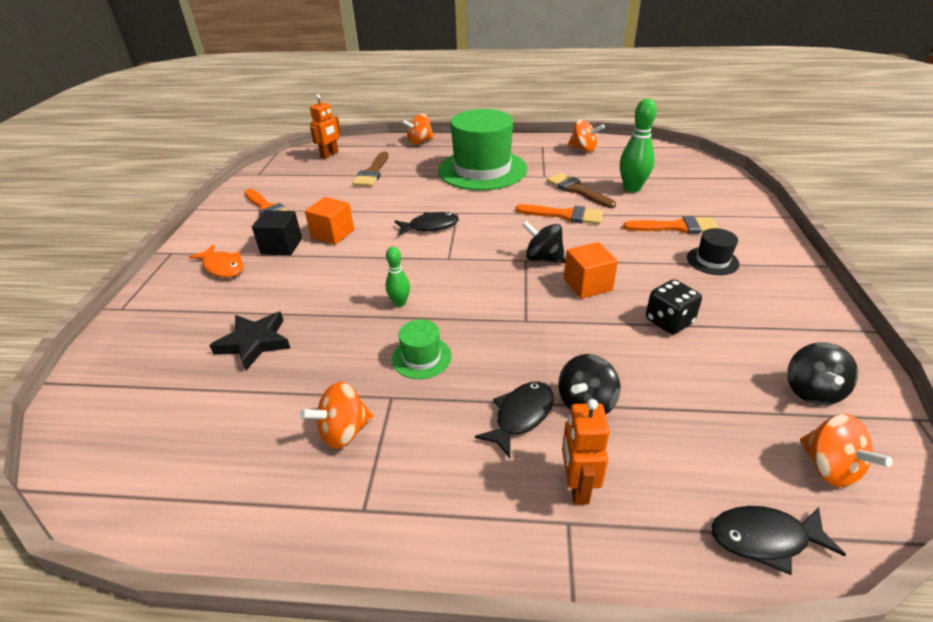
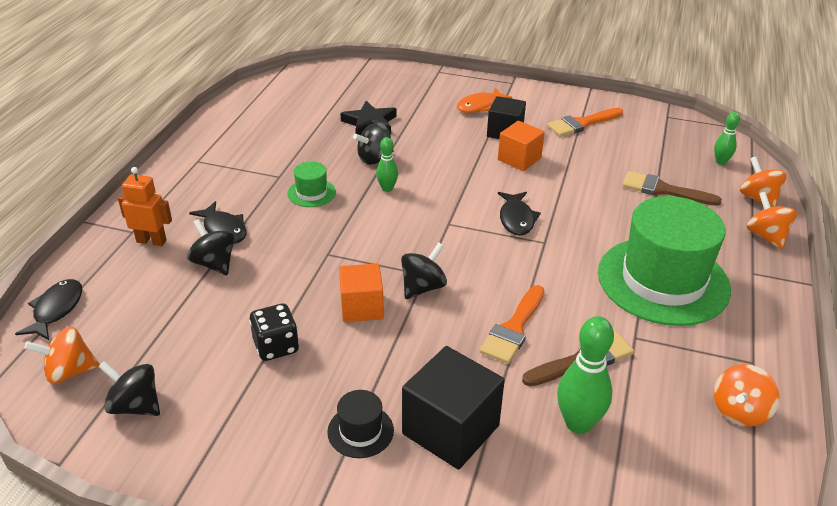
camera: 100 degrees right, 0 degrees up
(330, 155) = (720, 162): orange robot -> green bowling pin
(340, 323) = (374, 158): none -> black spinning top
(344, 432) = (260, 156): orange spinning top -> orange spinning top (758, 199)
(676, 227) = (450, 429): orange brush -> black cube

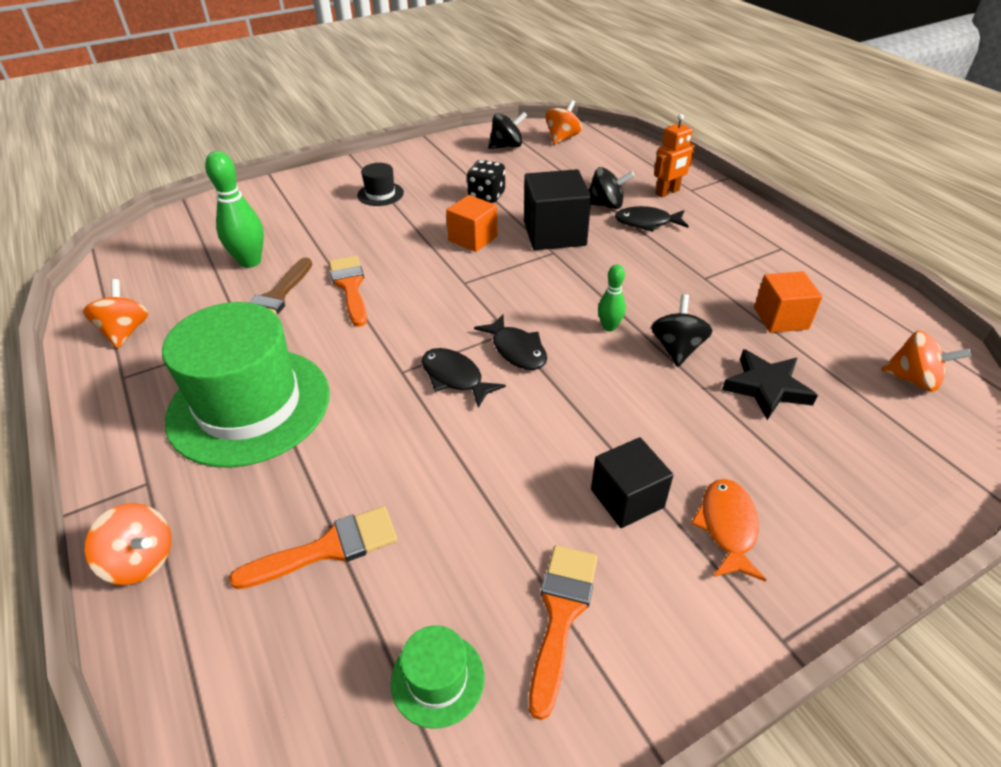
camera: 135 degrees right, 5 degrees up
(56, 310) = (627, 147): black fish -> black fish (516, 350)
(311, 193) = (653, 282): green hat -> green hat (437, 679)
(423, 287) = (452, 273): black spinning top -> none
(450, 429) = (330, 219): black cube -> black cube (554, 233)
(519, 159) = (551, 462): orange cube -> orange cube (780, 318)
(663, 190) = (328, 548): brown brush -> orange brush
(720, 162) = (271, 704): green bowling pin -> none
(758, 199) = (172, 642): orange spinning top -> orange spinning top (913, 379)

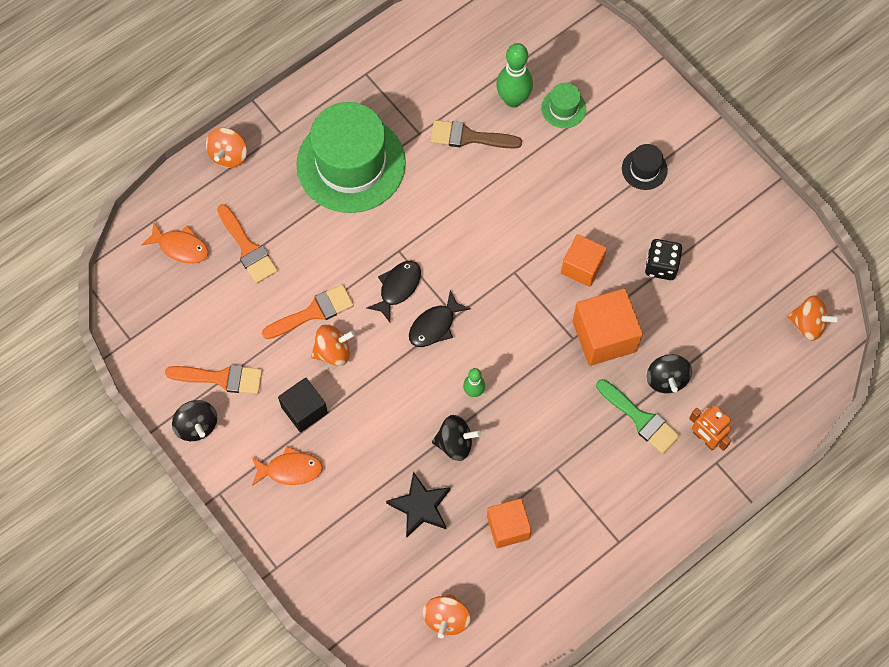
camera: 80 degrees right, 25 degrees up
(125, 331) = (412, 51): orange spinning top -> orange spinning top (333, 351)
(281, 662) = (180, 247): none -> orange fish
(350, 287) = (492, 186): orange brush -> orange brush (313, 312)
(437, 679) = (180, 322): green hat -> green hat (563, 108)
(507, 146) = (773, 268): black spinning top -> black spinning top (197, 425)
(554, 233) = (604, 336): black cube -> orange cube
(647, 223) = (640, 419): black fish -> green brush

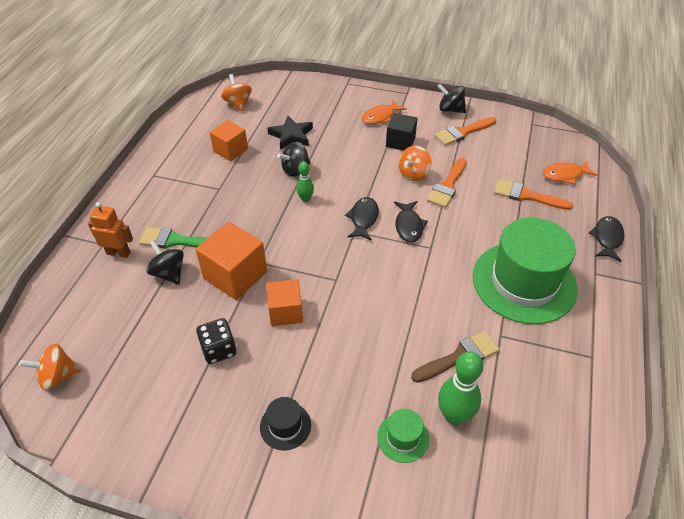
camera: 145 degrees right, 20 degrees down
(228, 155) = (607, 238): orange spinning top -> black fish

